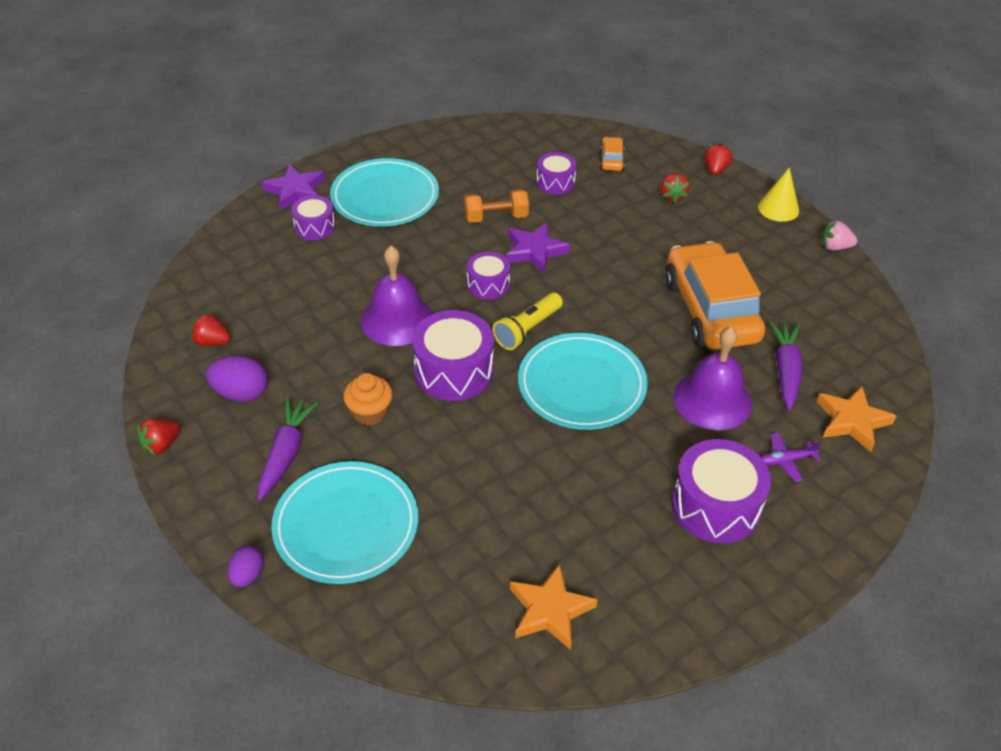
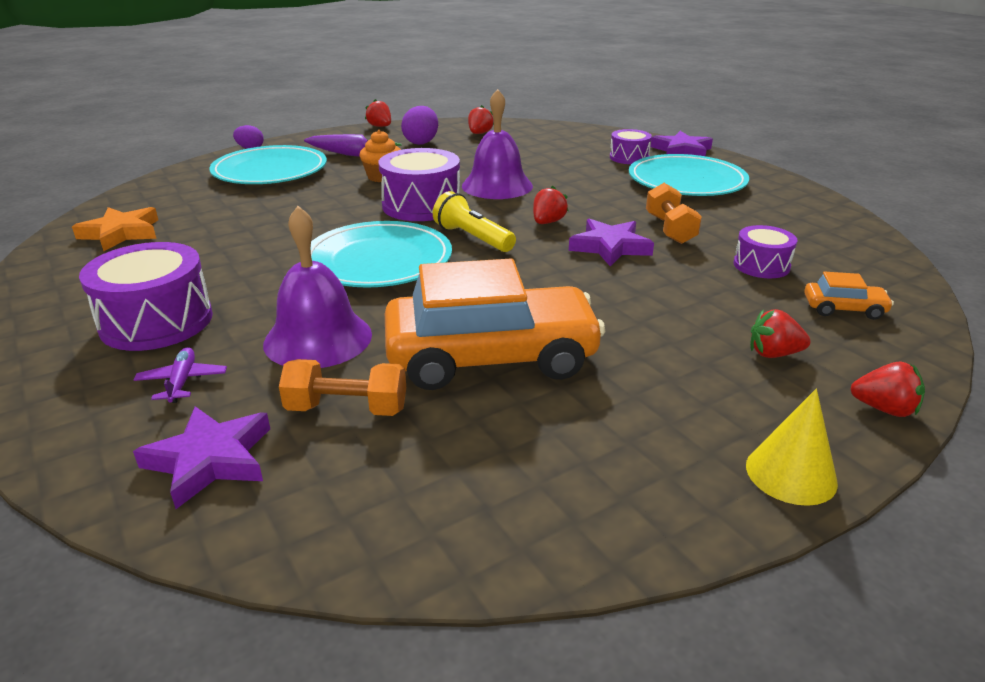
camera: 95 degrees right, 15 degrees down
(488, 284) = (547, 222): purple drum -> red strawberry
(785, 370) = (347, 409): purple carrot -> orange dumbbell
(834, 247) = (678, 537): pink strawberry -> none
(852, 421) = (210, 460): orange star -> purple star

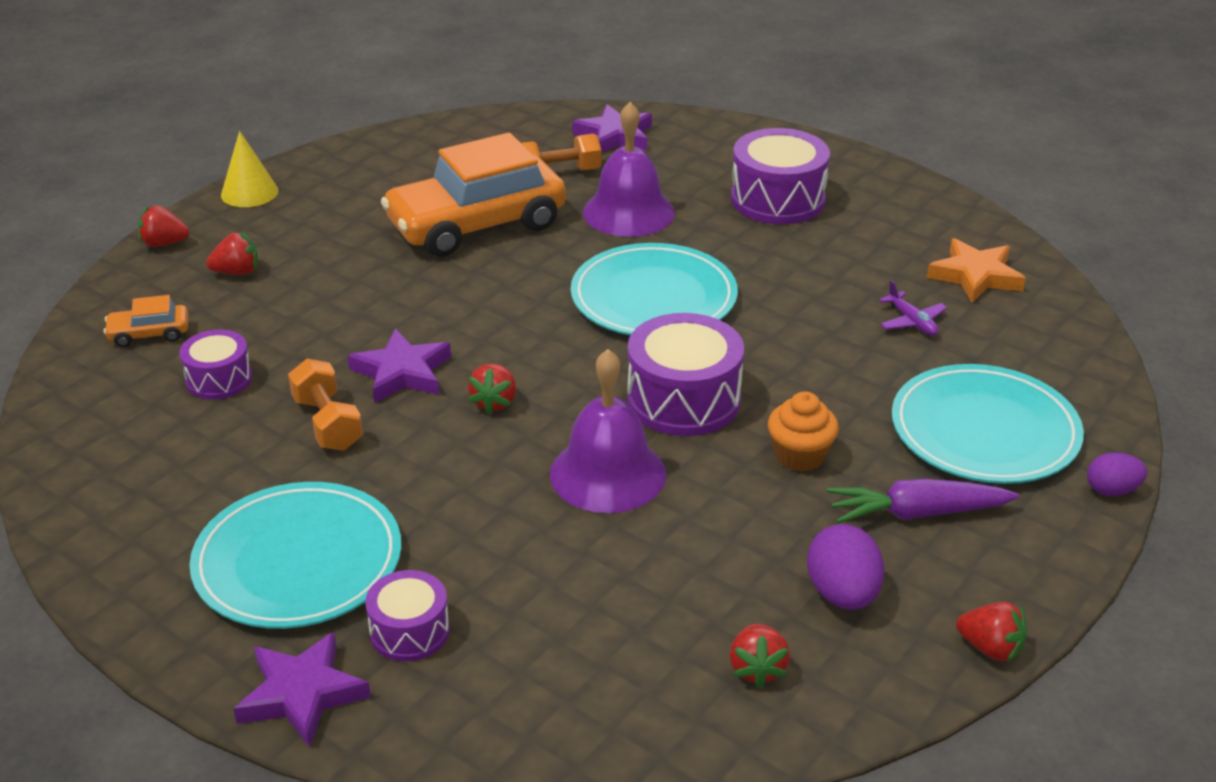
camera: 160 degrees right, 5 degrees up
(182, 382) = (691, 167): purple plane -> purple plane (912, 322)
(472, 238) = (574, 353): yellow flashlight -> none

